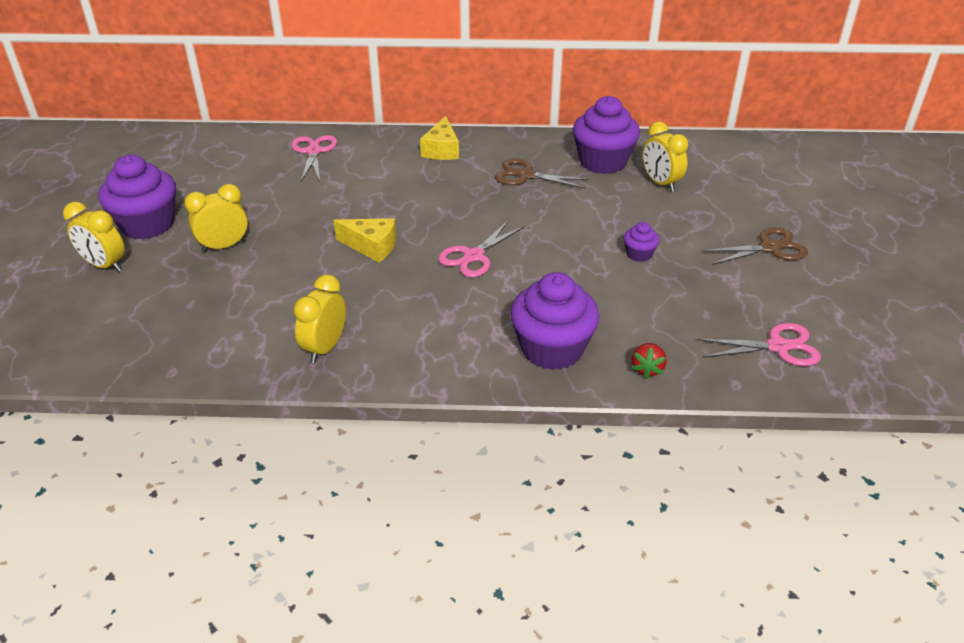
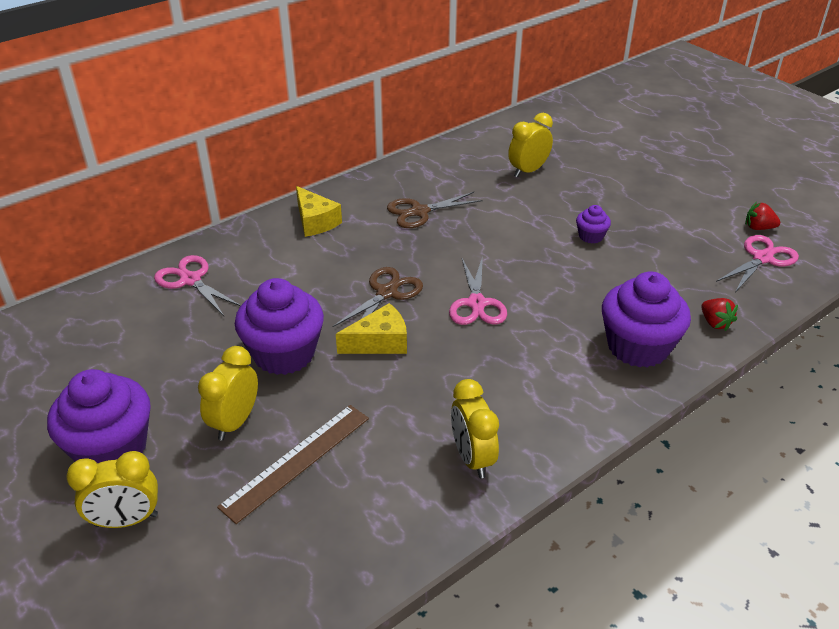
camera: 40 degrees left, 0 degrees up
(225, 287) = (297, 461): none -> brown ruler
(602, 162) = (463, 172): purple cupcake -> purple cupcake (284, 353)
(660, 183) = (528, 171): yellow clock -> yellow clock turned 120 degrees clockwise
(769, 248) = (663, 187): brown scissors -> brown scissors (386, 293)
(816, 322) = (758, 228): none -> red strawberry

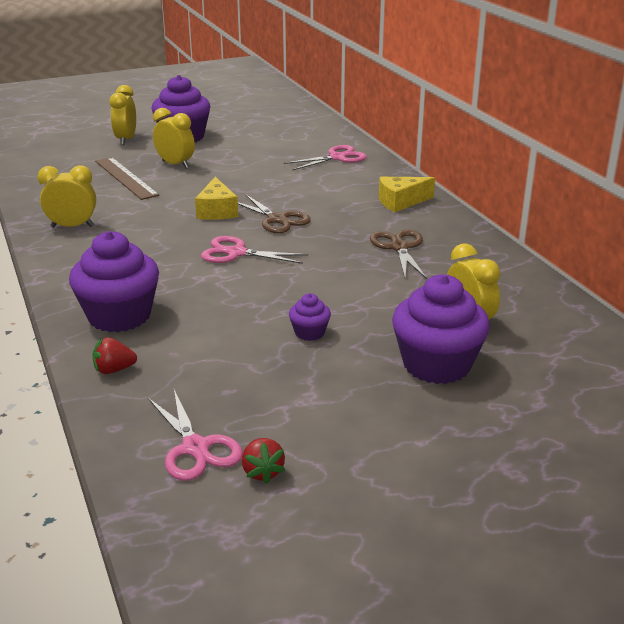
camera: 105 degrees right, 10 degrees down
(284, 353) = (230, 180): purple cupcake -> purple cupcake (436, 365)
(758, 228) = (262, 472): red strawberry -> red strawberry turned 135 degrees clockwise

